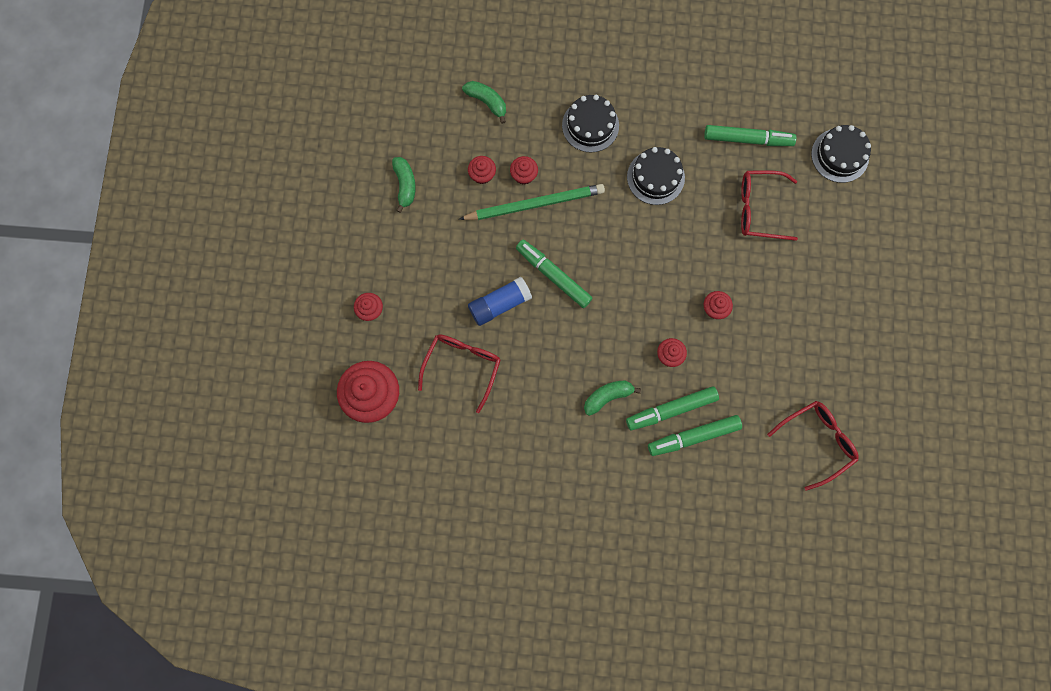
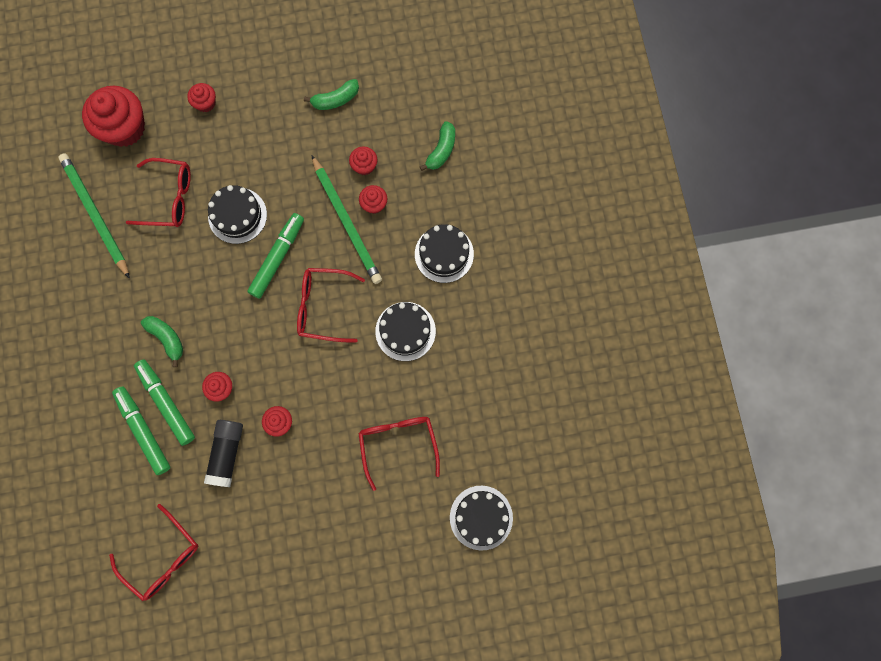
camera: 75 degrees right, 0 degrees up
(460, 443) = (95, 215): none -> green pencil
(499, 304) = (237, 215): blue glue stick -> black cake
(613, 245) = (323, 307): none -> red glasses
(733, 363) = (227, 453): none -> black glue stick
(748, 139) = (472, 415): green marker -> none

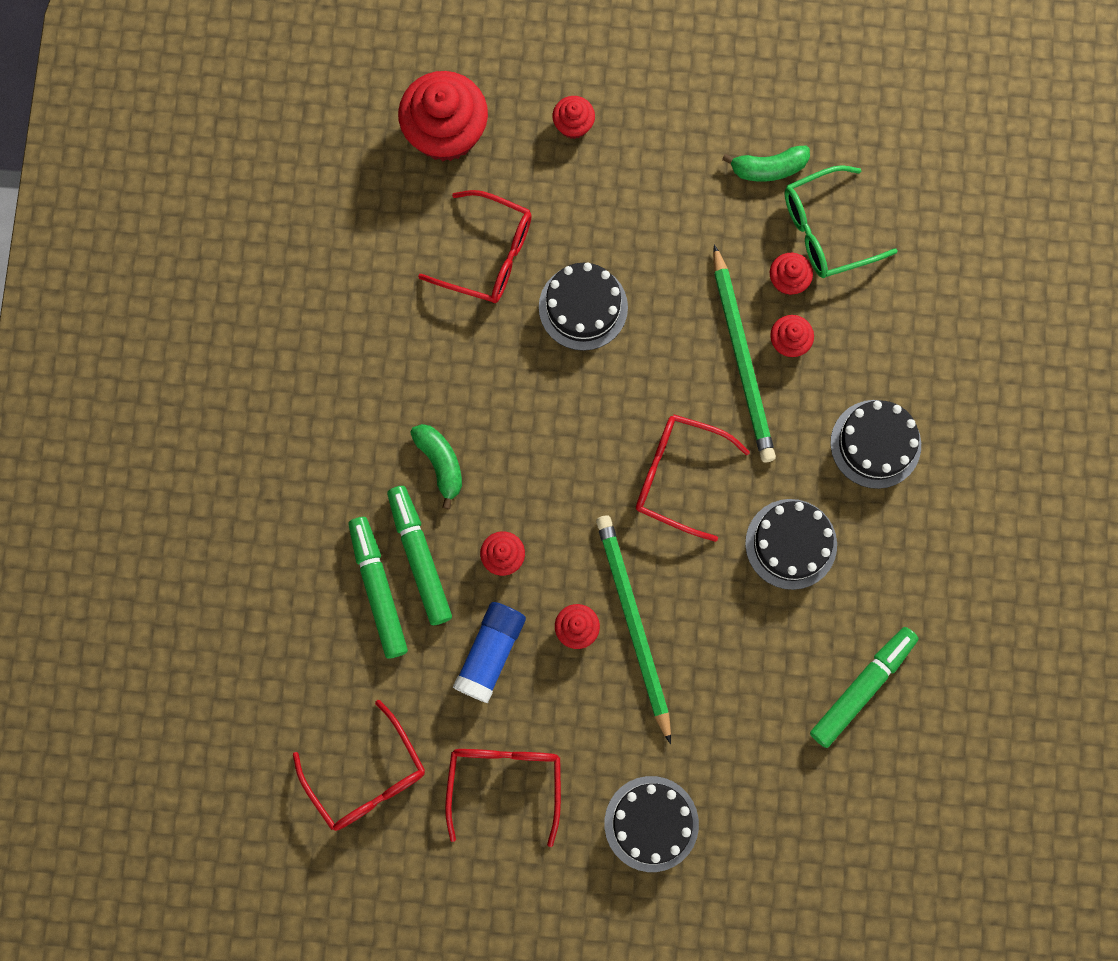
camera: 15 degrees right, 0 degrees up
(95, 215) = (376, 253): green pencil -> green pencil (633, 625)
(227, 453) = (490, 653): black glue stick -> blue glue stick
(278, 257) = (628, 385): green marker -> green marker (862, 688)
(381, 129) = (826, 230): none -> green glasses
(398, 444) = (741, 706): red glasses -> red glasses (505, 782)
(441, 150) = (909, 286): green banana -> none
(481, 517) = (837, 845): black cake -> black cake (651, 823)

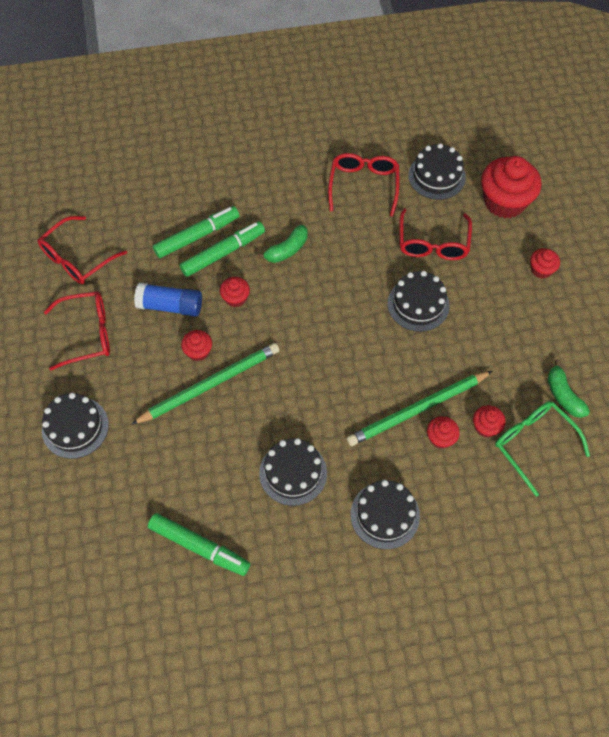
camera: 75 degrees right, 15 degrees down
(372, 211) = (436, 176): none -> black cake
(678, 476) = (320, 388): red glasses -> red glasses (363, 185)

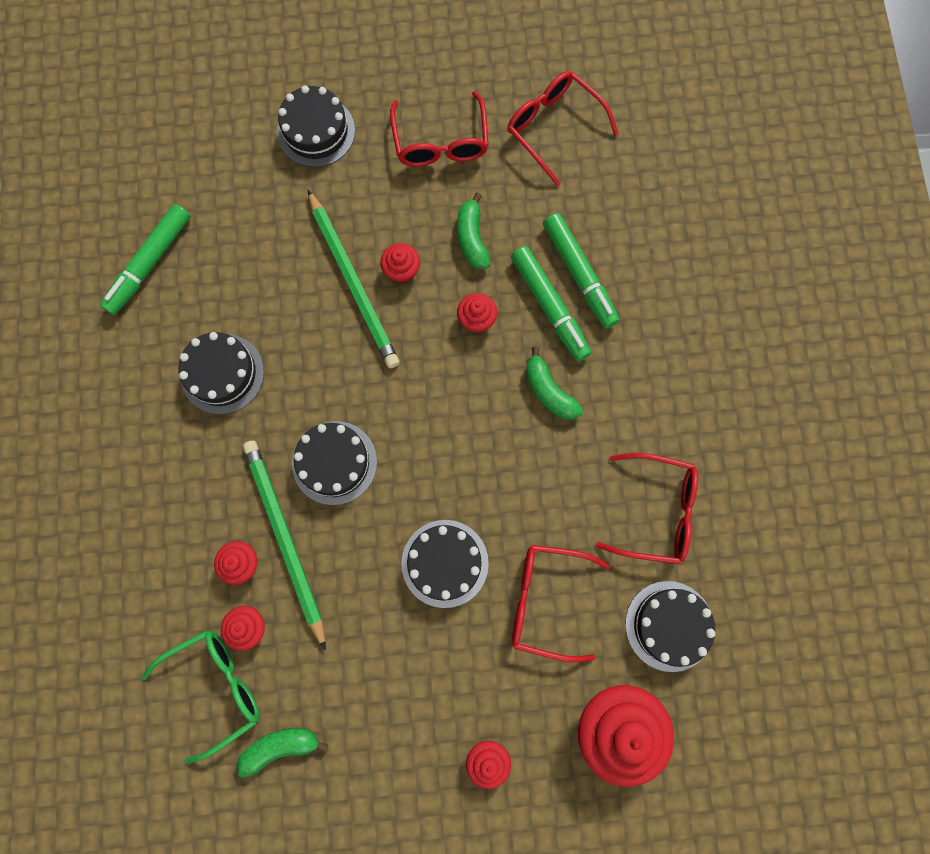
camera: 95 degrees right, 15 degrees up
(170, 306) = (472, 238): blue glue stick -> green banana
(385, 515) = (151, 478): black cake -> black cake (334, 462)

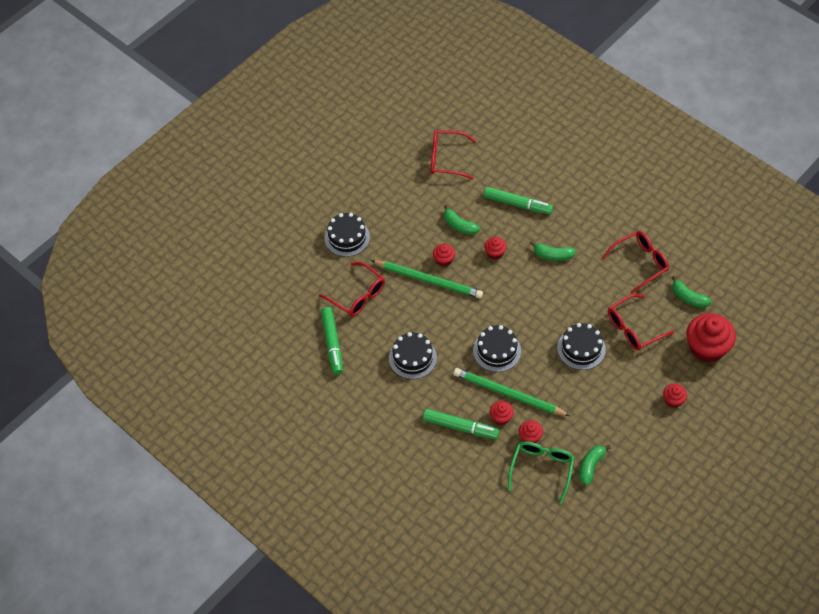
camera: 40 degrees left, 20 degrees down
(440, 142) = (405, 200): red glasses -> red glasses (357, 295)
(549, 307) = (519, 225): green marker -> green marker (460, 427)
(669, 626) = (688, 297): black cake -> green banana

